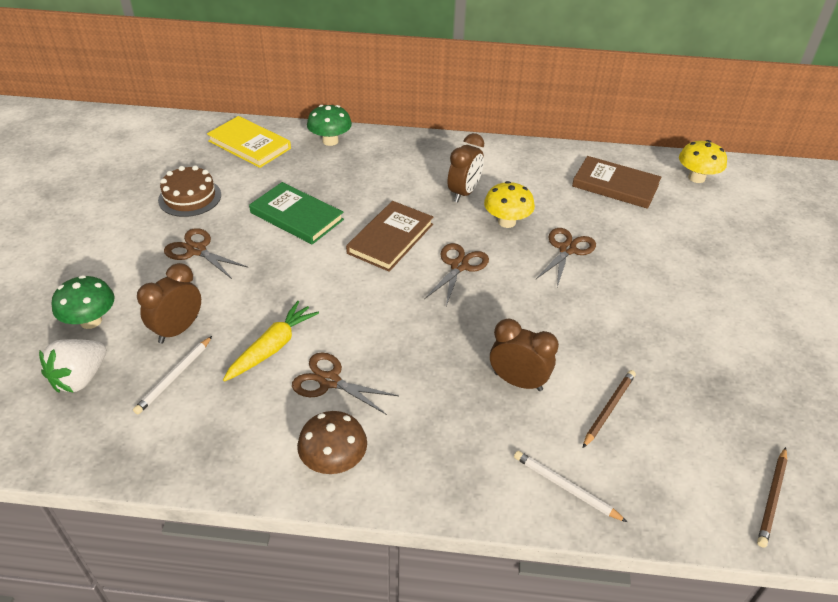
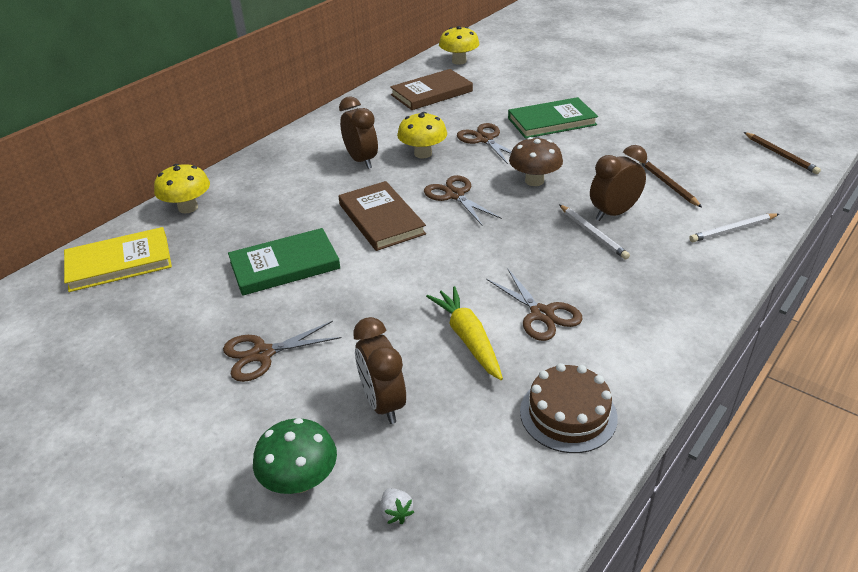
camera: 55 degrees left, 5 degrees down
(80, 378) = (396, 513): white strawberry -> white strawberry, size x0.46
(174, 376) = (455, 425): white pencil -> white pencil (592, 233)
(190, 197) = (159, 335): brown cake -> brown cake (568, 414)
(329, 381) = (541, 314): brown scissors -> brown scissors turned 90 degrees counterclockwise
(330, 141) = (188, 207): green mushroom -> yellow mushroom
(334, 461) = (642, 341): brown mushroom -> brown mushroom (534, 181)
(647, 282) = (551, 121): none -> green book

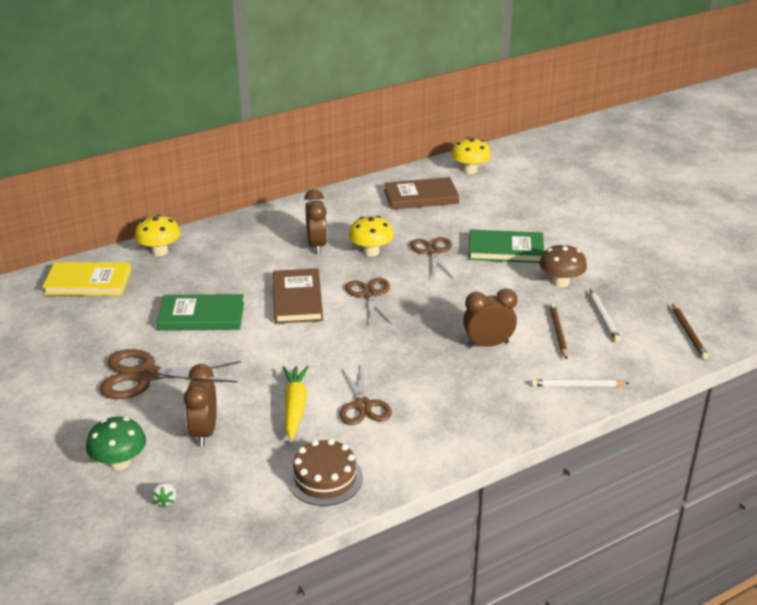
camera: 20 degrees right, 5 degrees down
(262, 354) = (146, 375): brown scissors -> brown scissors, size x1.53
(534, 181) = (445, 299): brown mushroom -> brown mushroom (560, 282)
(592, 233) = (456, 356): white pencil -> white pencil (603, 317)

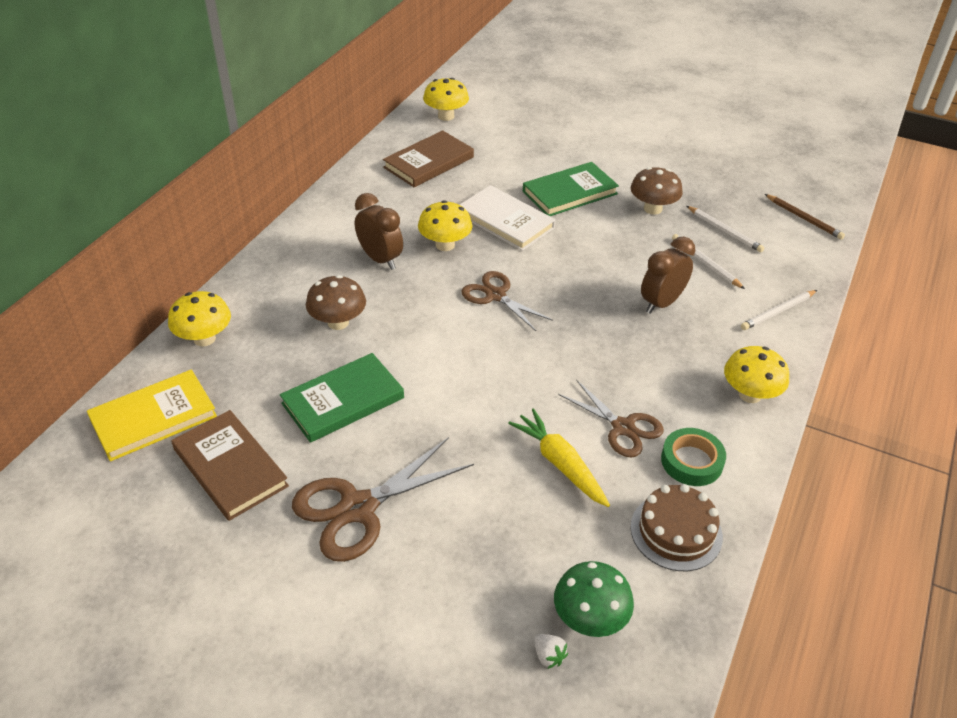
camera: 35 degrees left, 10 degrees up
(119, 462) = (447, 638): green mushroom -> green mushroom (590, 618)
(204, 432) = (499, 545): brown clock -> none
(247, 272) = (338, 322): none -> brown mushroom
(297, 299) = (427, 333): brown book -> brown book (230, 467)
(387, 445) = (691, 461): none -> green tape
(433, 252) = (505, 221): brown scissors -> white book
(483, 426) = (750, 394): none -> yellow mushroom
(558, 332) = (705, 263): brown pencil -> white pencil

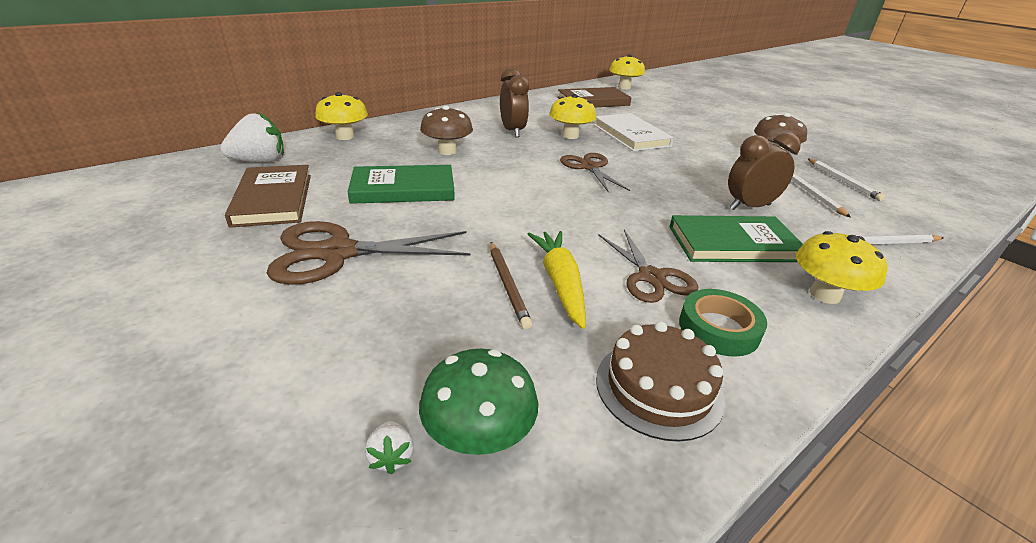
camera: 25 degrees right, 10 degrees down
(153, 418) = (260, 161): yellow book -> white strawberry
(569, 192) = (698, 133): green book -> green book (733, 243)
(804, 218) = (939, 192): brown pencil -> brown pencil (507, 285)

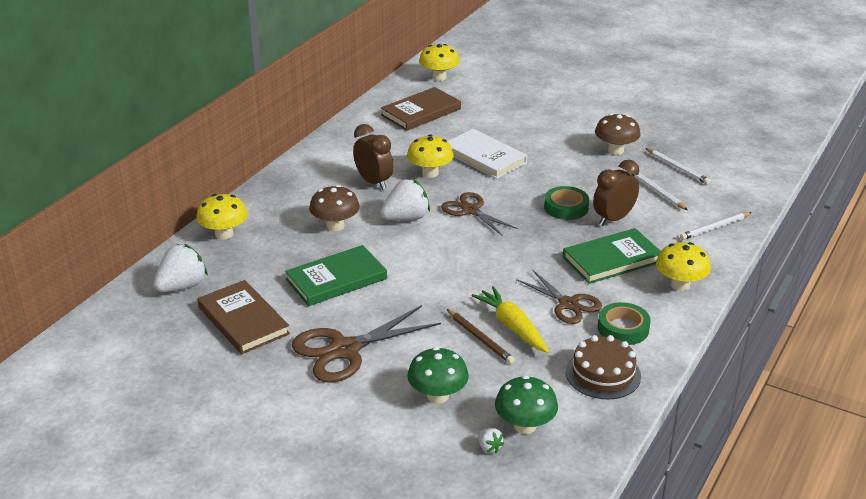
camera: 20 degrees left, 0 degrees up
(390, 342) = (437, 396): none -> green mushroom
(519, 160) = (406, 218): none -> white strawberry
(696, 186) = (566, 207): none -> green tape

